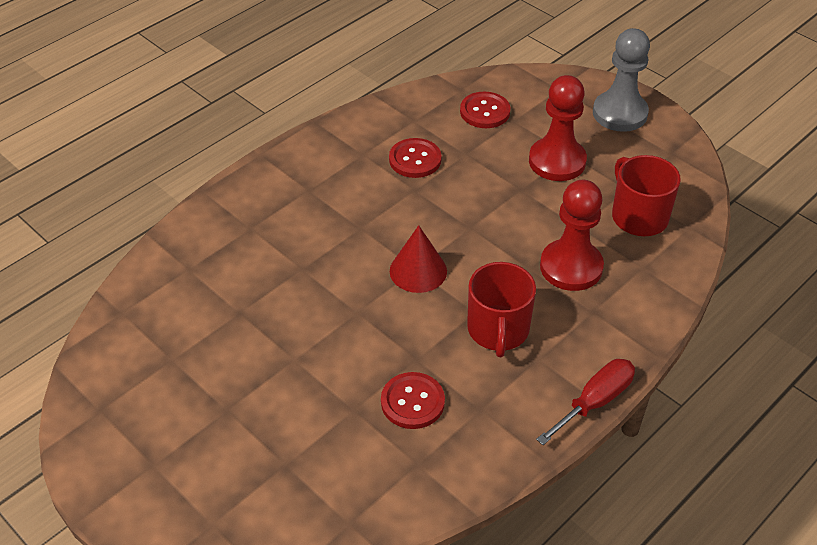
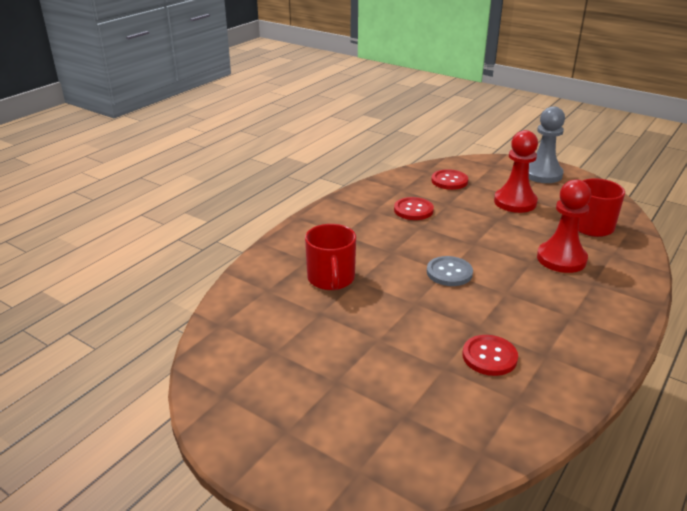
camera: 10 degrees left, 15 degrees down
(418, 271) = (449, 273): red cone -> grey button
(498, 330) = (530, 302): red mug -> red mug (331, 279)
(595, 402) = (631, 339): red screwdriver -> none

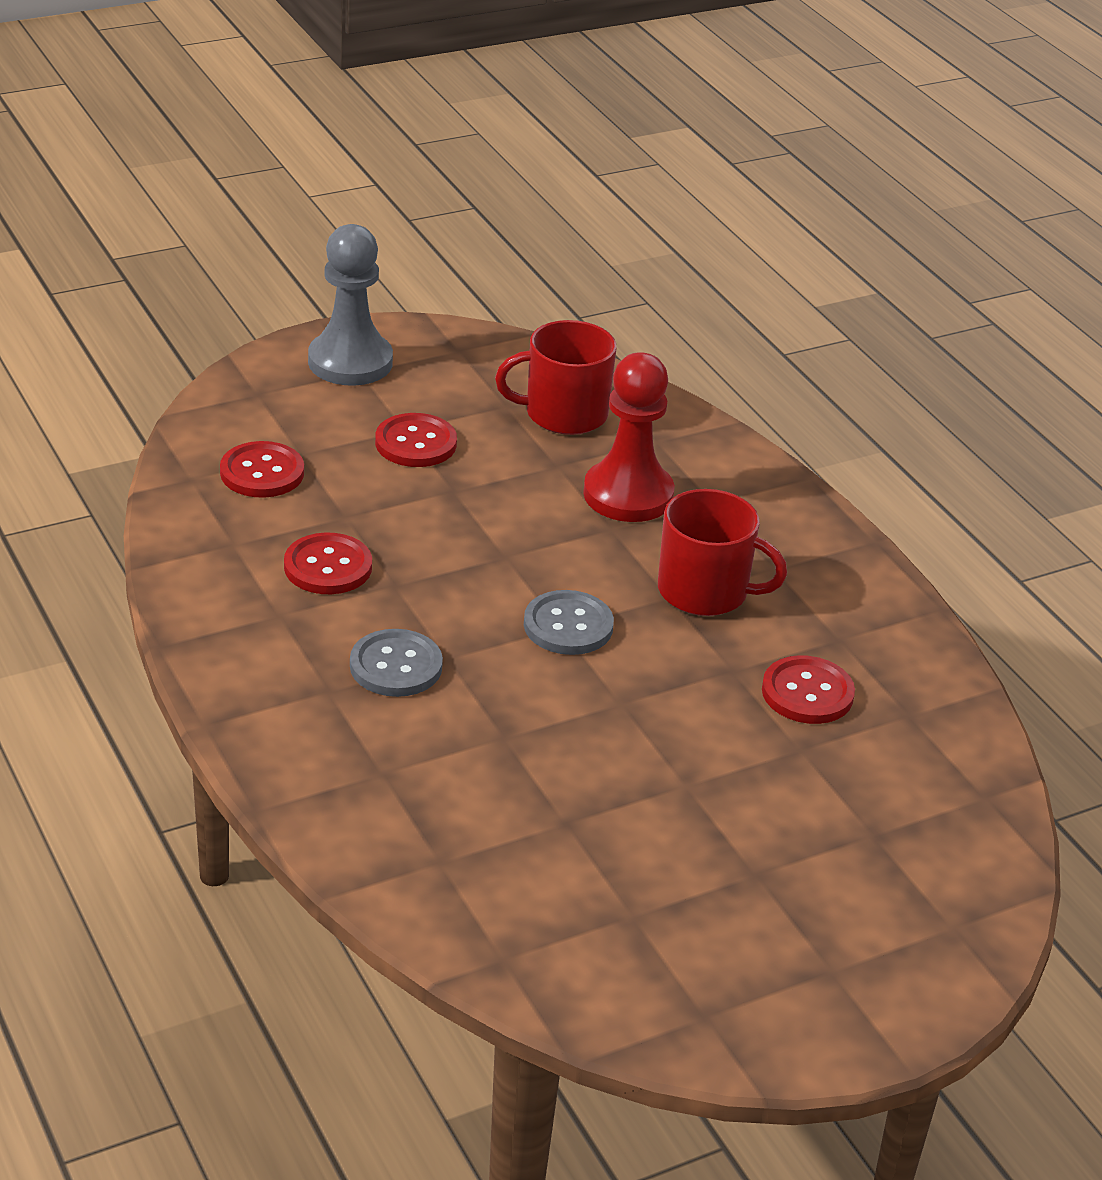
camera: 65 degrees left, 5 degrees up
(331, 279) = (472, 767): red mug -> red mug (705, 591)
(373, 242) = (396, 666): none -> grey button
(515, 202) = (415, 443): red pawn -> red button

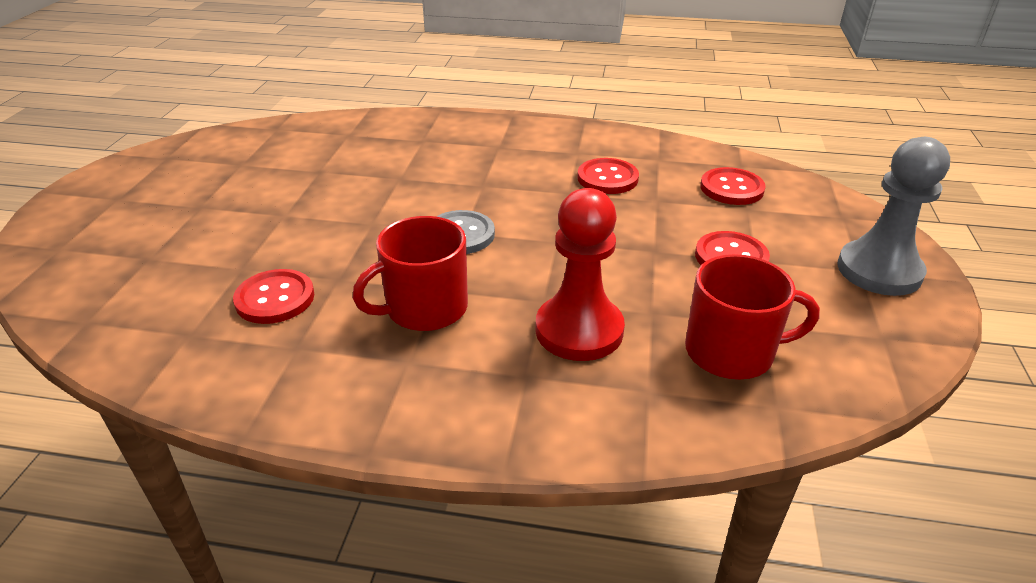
camera: 130 degrees right, 0 degrees up
(396, 666) = (495, 168): grey button -> none
(563, 414) = (732, 352): red mug -> red mug turned 60 degrees clockwise

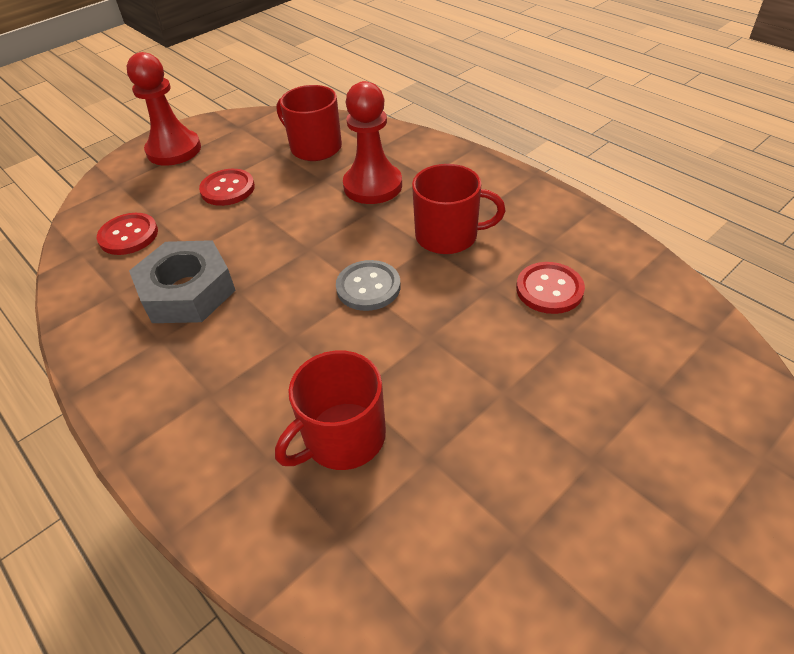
camera: 140 degrees left, 10 degrees up
(386, 160) = (342, 438): none -> red mug
(607, 178) = (187, 291): red button -> grey nut
(879, 271) = (174, 150): grey pawn -> red pawn

